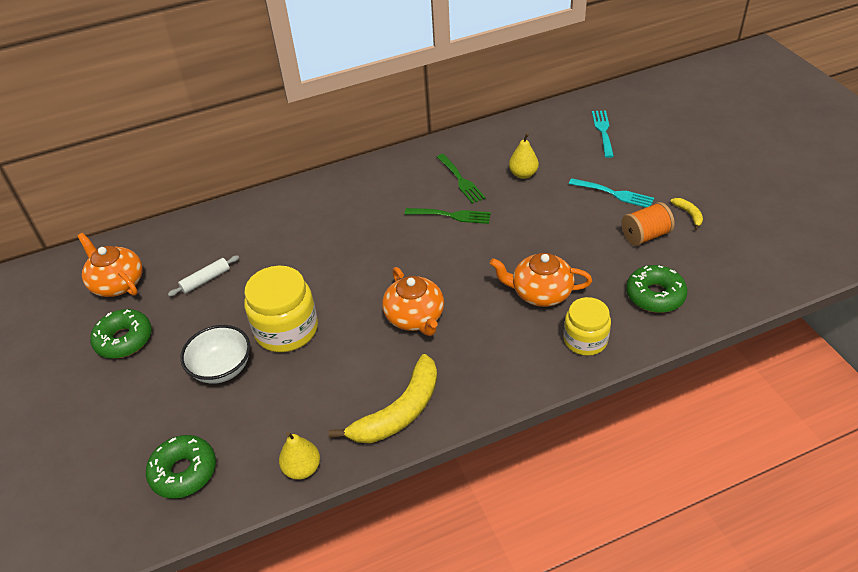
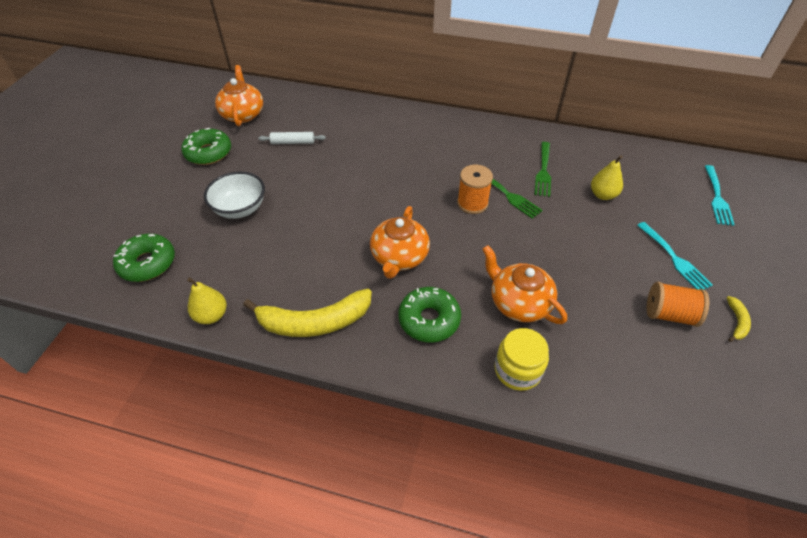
camera: 35 degrees right, 5 degrees up
(286, 329) = (305, 208): yellow jar -> none
(430, 239) = (472, 203): none -> orange spool
(603, 131) = (717, 198): turquoise fork -> turquoise fork turned 150 degrees clockwise
(655, 295) = (625, 375): green donut -> green donut (429, 319)

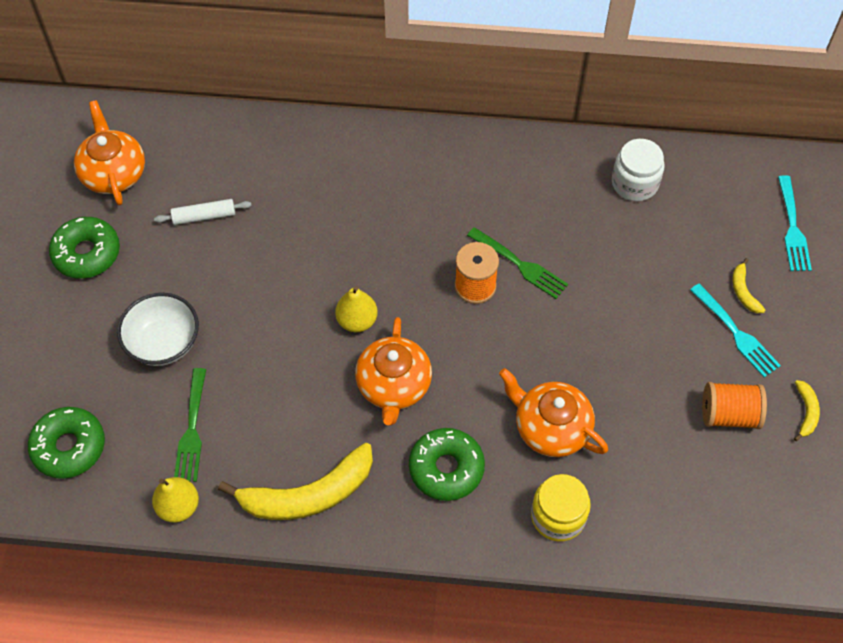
camera: 10 degrees left, 10 degrees up
(543, 171) = (564, 217): green fork -> green fork (192, 430)
(596, 158) = (634, 183): none -> white jar
(602, 195) = (645, 246): yellow pear -> yellow pear (357, 321)
(679, 232) = (743, 291): none -> yellow banana

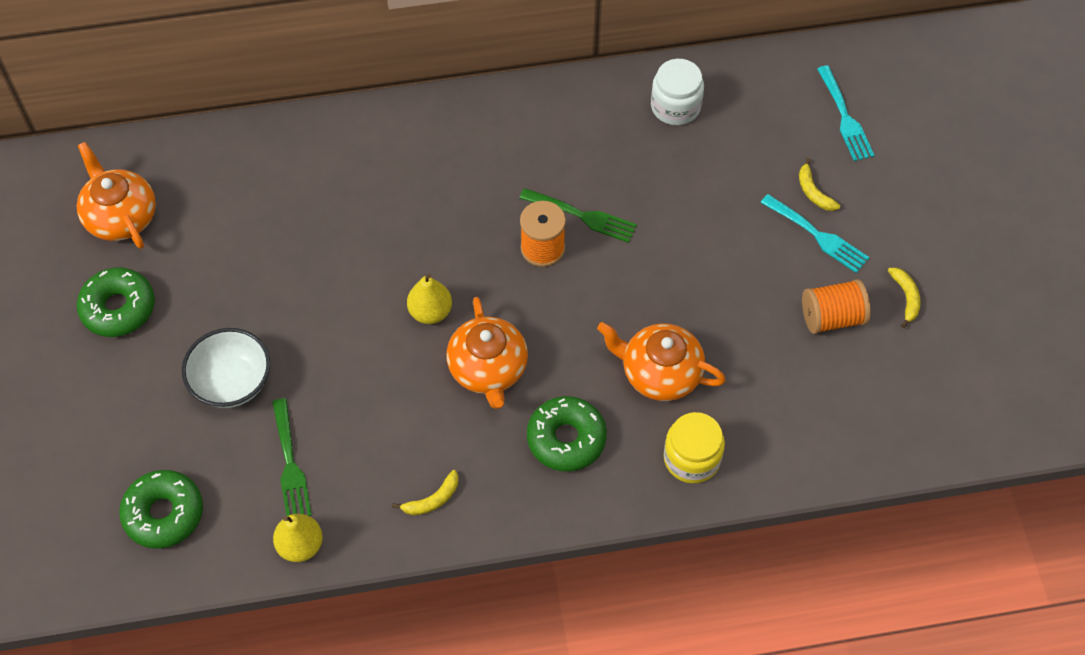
camera: 15 degrees left, 0 degrees up
(204, 216) = (234, 240): white rolling pin -> none
(308, 494) = (433, 499): yellow banana -> yellow banana, size x0.44

